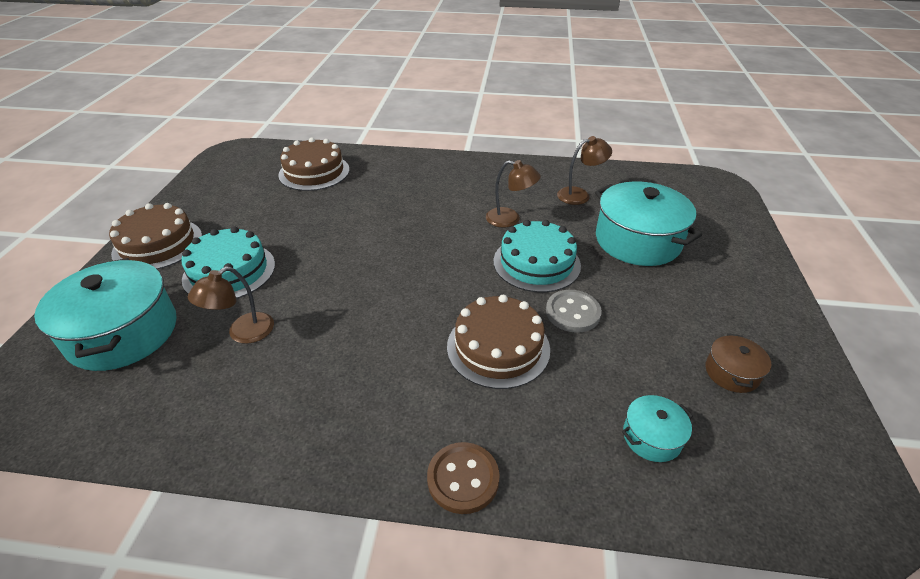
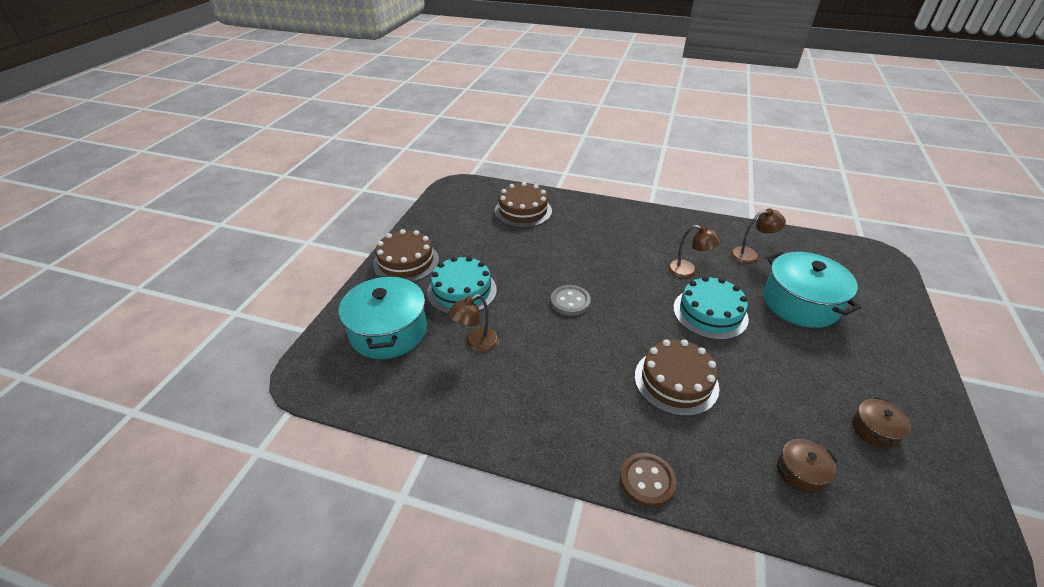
camera: 10 degrees right, 0 degrees up
(572, 312) = (739, 360): grey button -> grey button (570, 301)
(652, 437) = (800, 472): turquoise pot -> brown pot

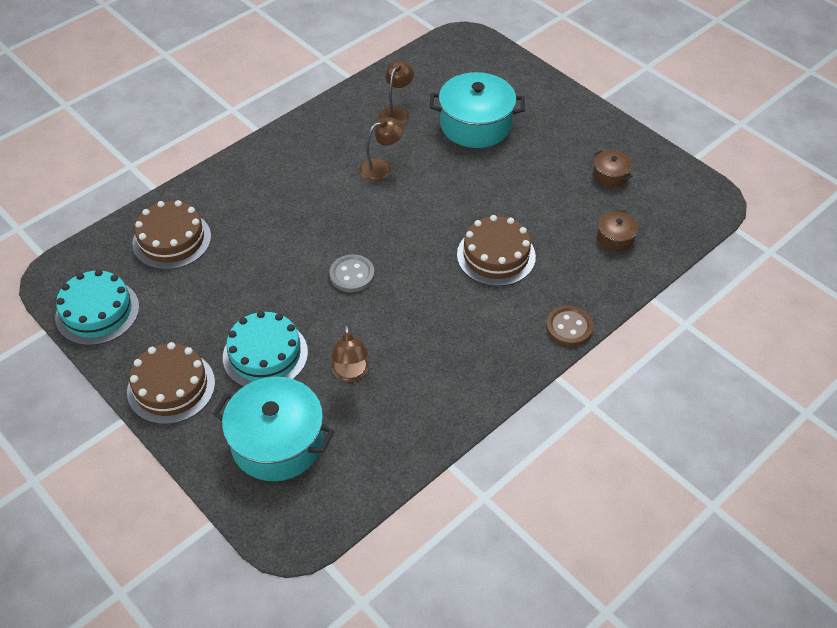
camera: 60 degrees left, 10 degrees up
(710, 313) = (442, 187): turquoise cake -> turquoise cake (97, 312)

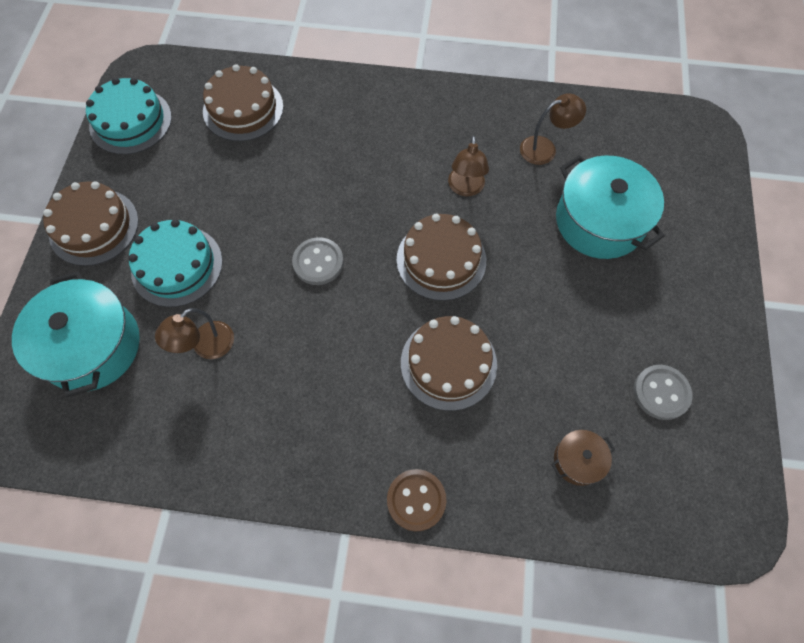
camera: 50 degrees right, 15 degrees up
(381, 167) = (465, 188): brown lamp -> brown lamp turned 75 degrees clockwise
(420, 213) = (441, 260): none -> brown cake
(610, 175) = (661, 393): brown pot -> grey button

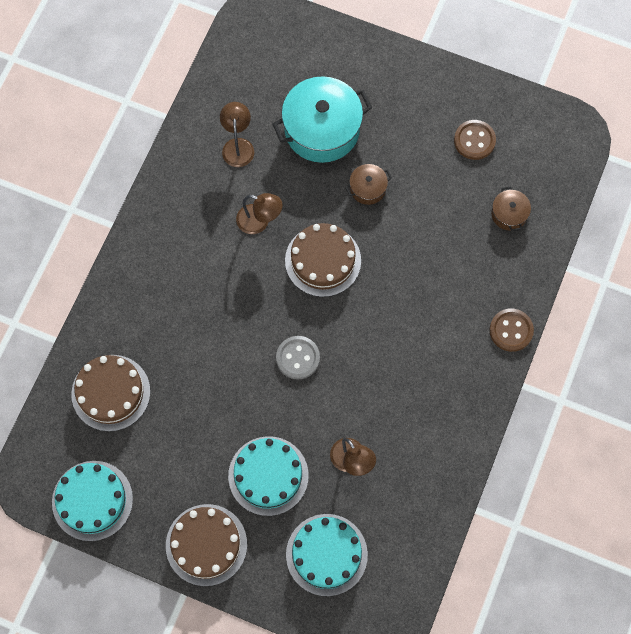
camera: 75 degrees left, 5 degrees up
(92, 346) = (326, 554): turquoise pot -> turquoise cake
(448, 363) = (414, 280): brown cake -> none
(546, 285) = (368, 188): none -> brown pot
(661, 393) = (474, 140): grey button -> brown button

